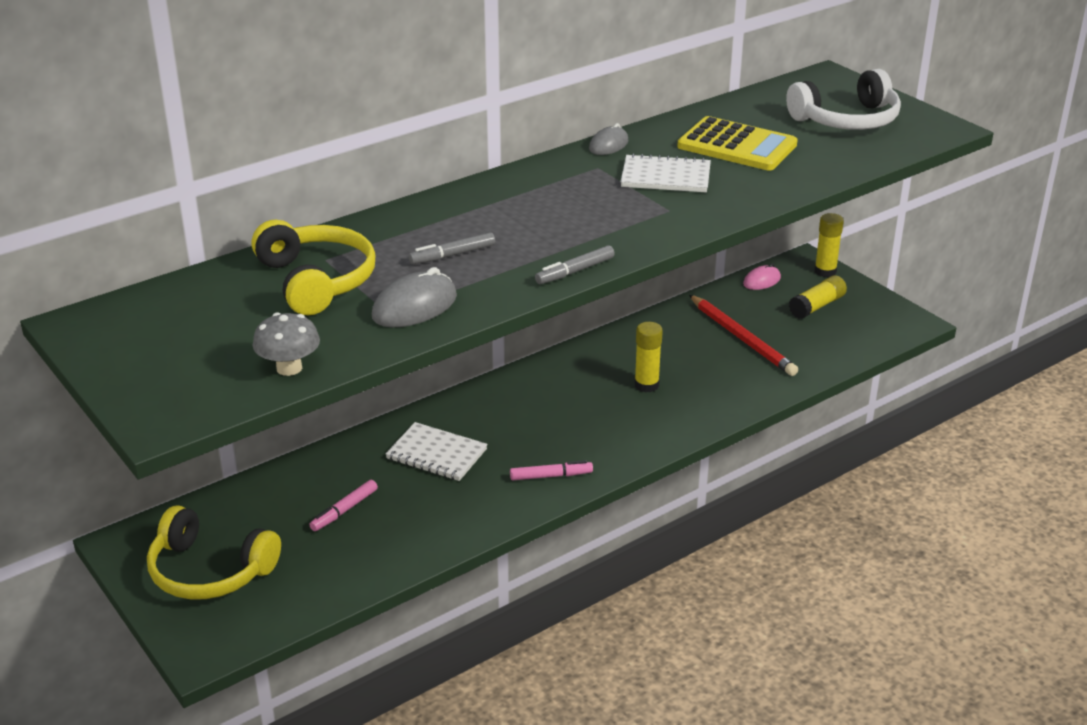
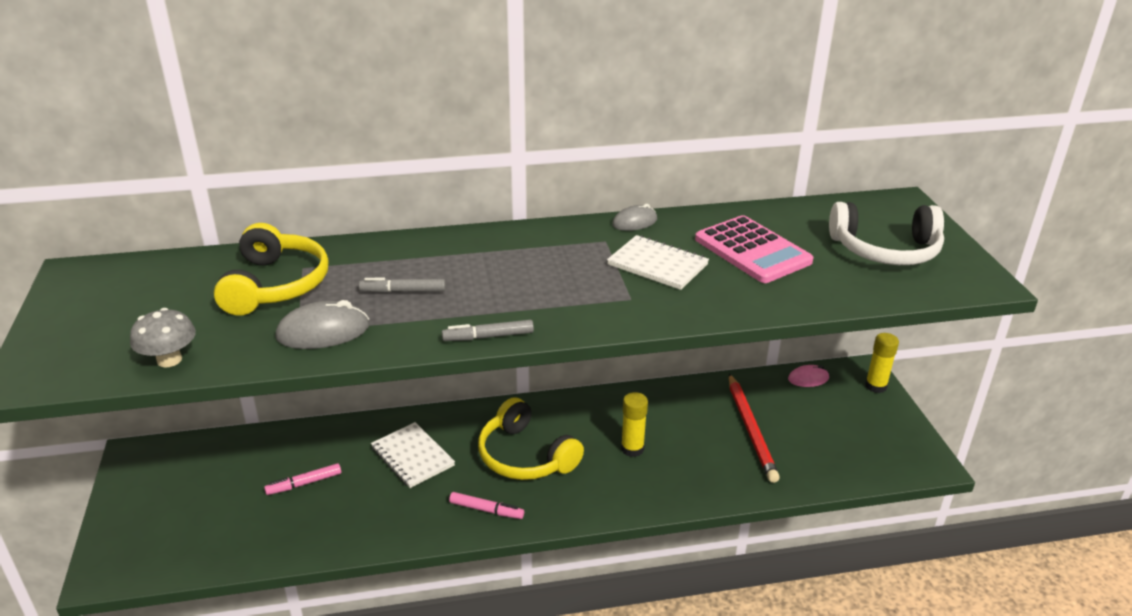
camera: 25 degrees right, 0 degrees up
(209, 571) = (168, 502): yellow headphones -> yellow headphones (525, 456)
(737, 146) = (752, 250): yellow calculator -> pink calculator
(817, 306) = (844, 418): yellow glue stick -> none

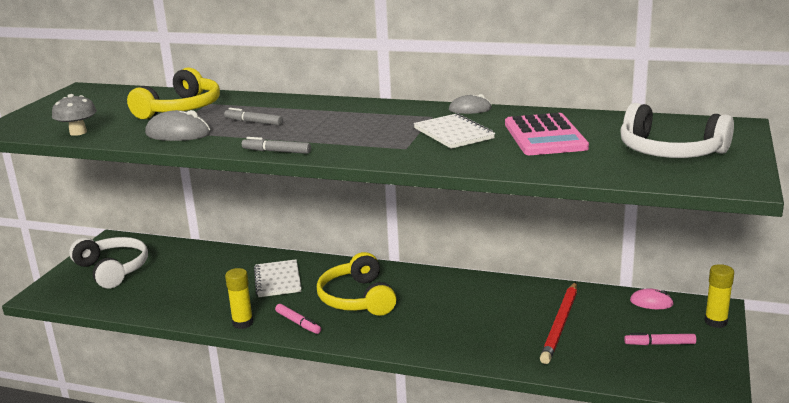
camera: 30 degrees right, 10 degrees down
(178, 502) = (113, 270): none -> white headphones
(304, 483) = (194, 278): pink marker -> pink marker (659, 344)
(632, 449) = (445, 313): yellow glue stick -> yellow glue stick (243, 323)

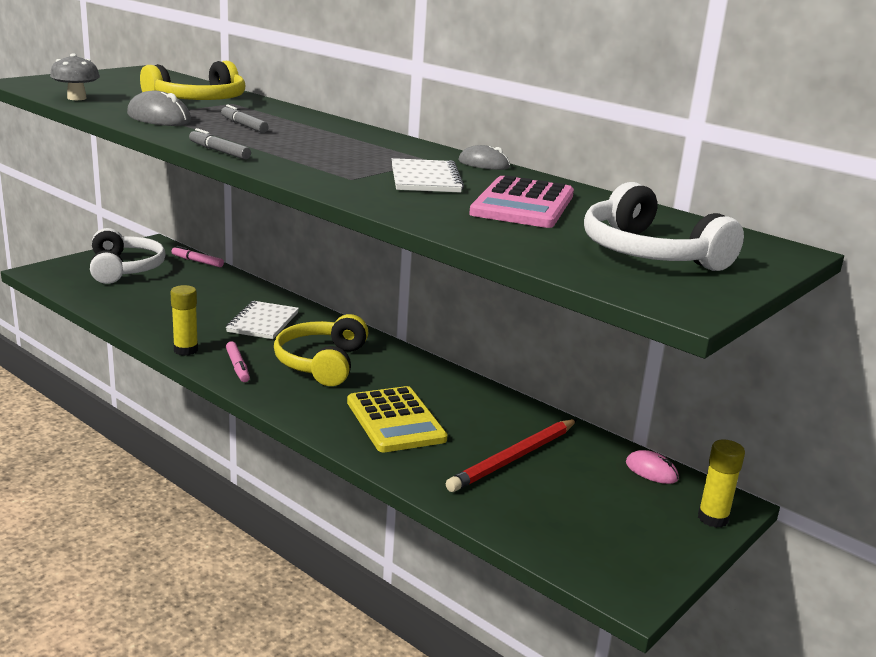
camera: 20 degrees right, 0 degrees up
(456, 325) = (395, 420): none -> yellow calculator
(659, 344) = (612, 518): pink marker -> pink marker (197, 261)

